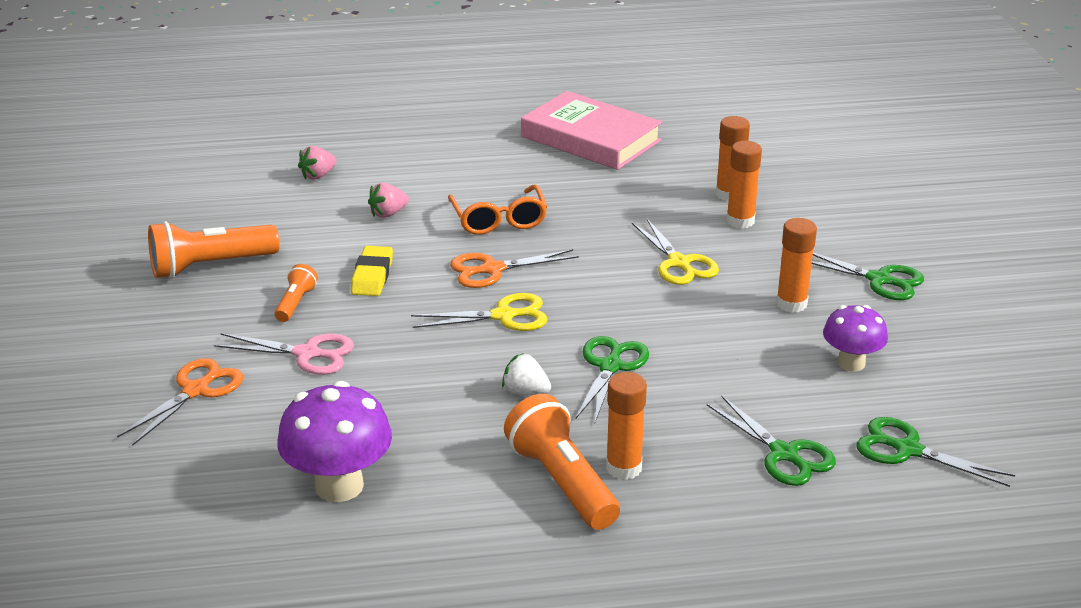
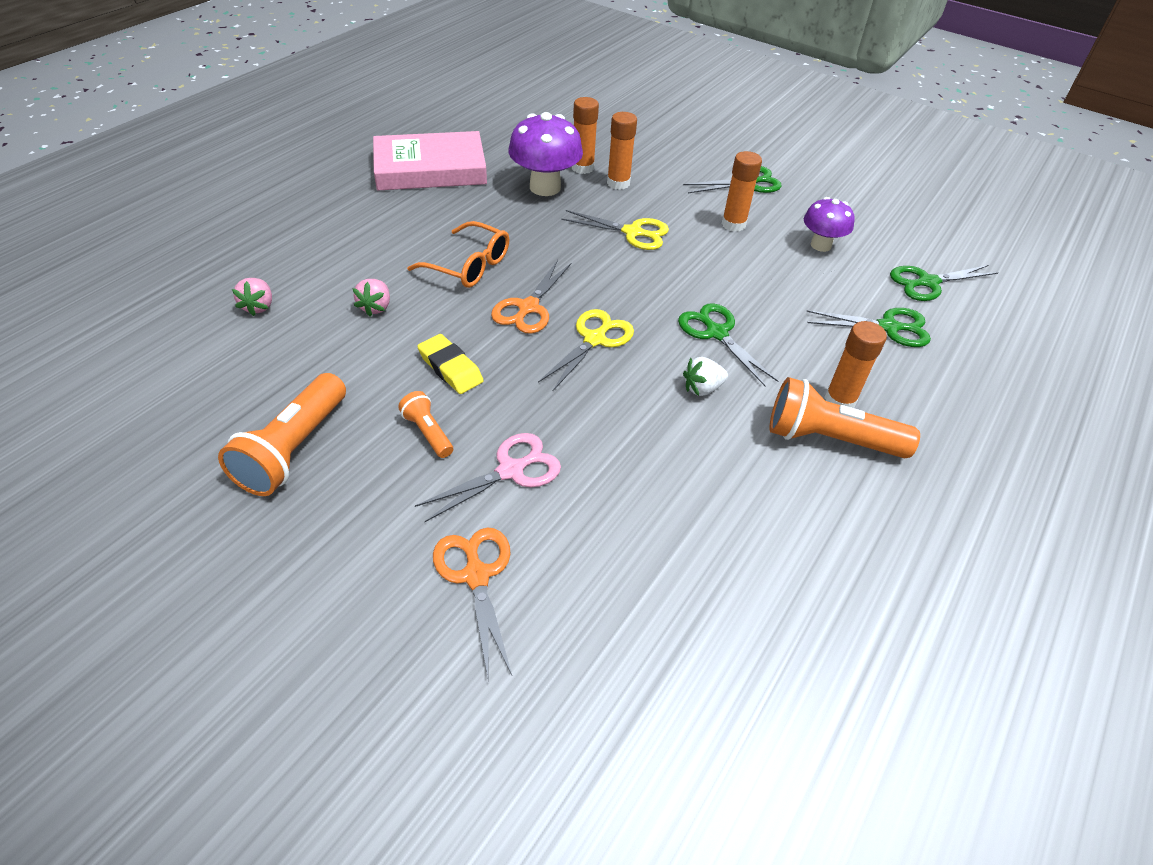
camera: 50 degrees left, 15 degrees up
(339, 486) = (718, 563): purple mushroom -> purple mushroom (545, 187)

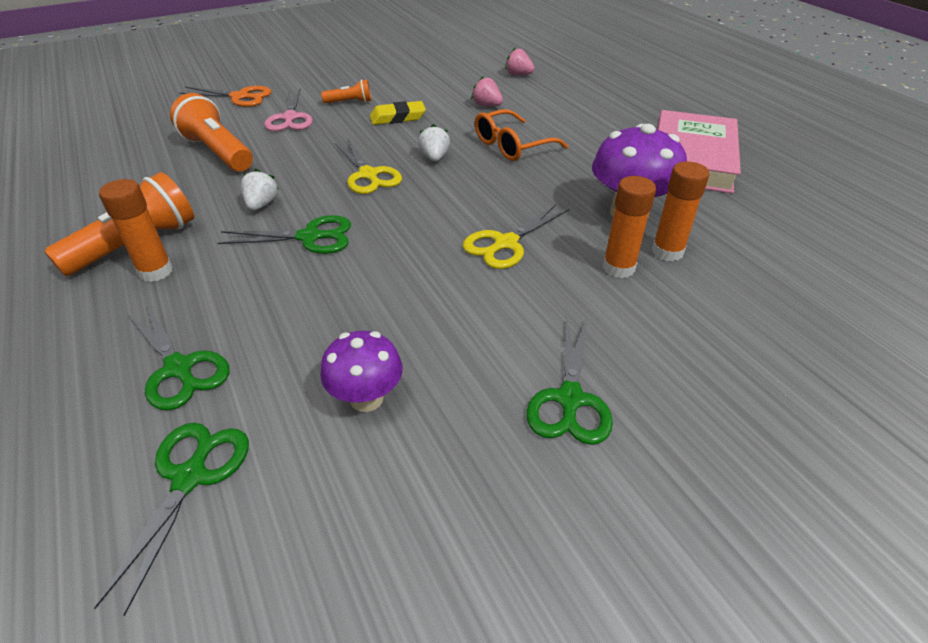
camera: 120 degrees right, 5 degrees down
(293, 449) = (380, 71): orange flashlight -> orange flashlight (218, 152)
(528, 307) = (434, 157): orange scissors -> white strawberry
(733, 224) = (471, 331): orange glue stick -> none
(888, 327) = (179, 368): green scissors -> green scissors turned 75 degrees counterclockwise

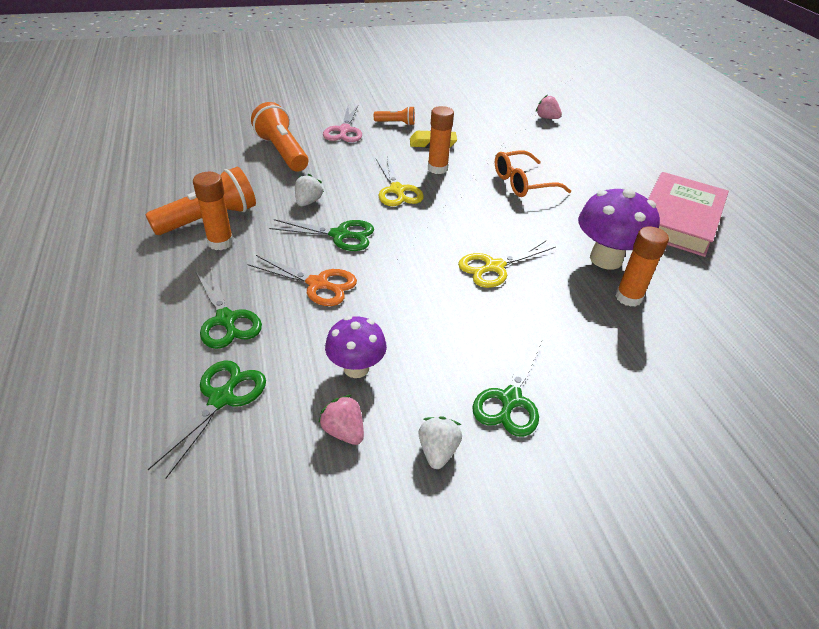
camera: 10 degrees right, 0 degrees up
(240, 97) = (308, 106): orange scissors -> orange scissors (317, 284)
(434, 157) = (454, 184): white strawberry -> white strawberry (438, 451)
(487, 105) = (511, 143): pink strawberry -> pink strawberry (344, 431)
(618, 268) = (582, 304): orange glue stick -> orange glue stick (437, 168)

